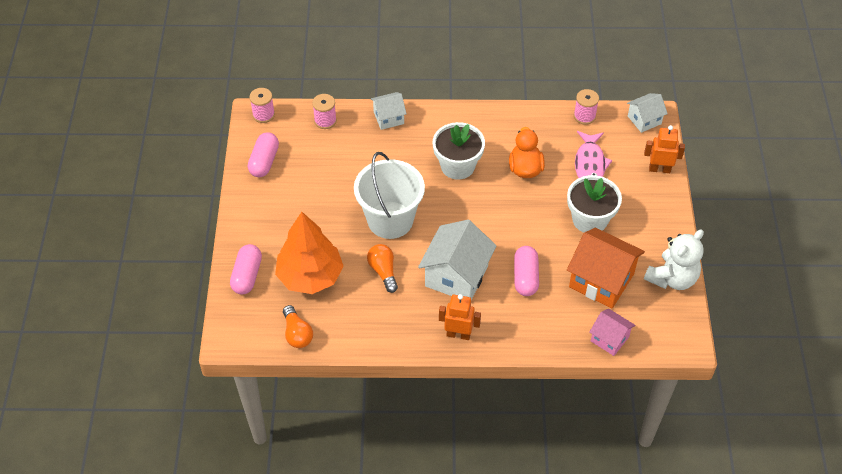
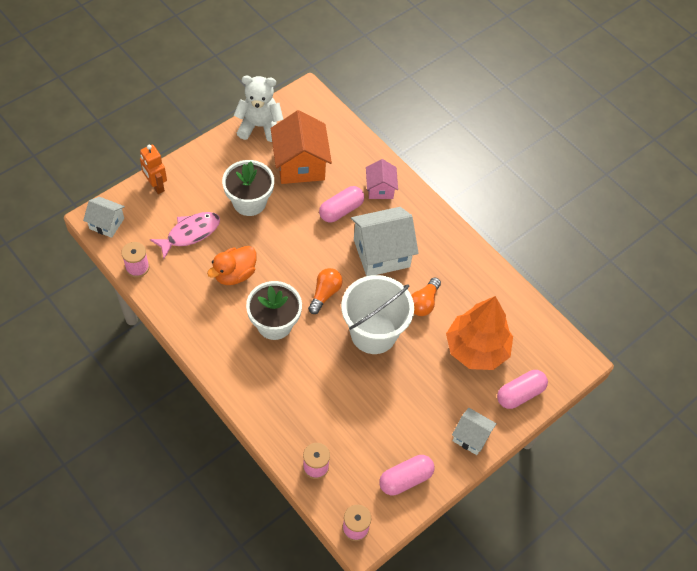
camera: 135 degrees left, 5 degrees up
(297, 334) = (529, 319): orange light bulb -> orange light bulb (325, 294)
(388, 118) = (266, 416): white house -> white house (471, 437)
(458, 334) = (428, 220): orange robot -> none
(609, 339) = (345, 134): pink house -> pink house (380, 188)

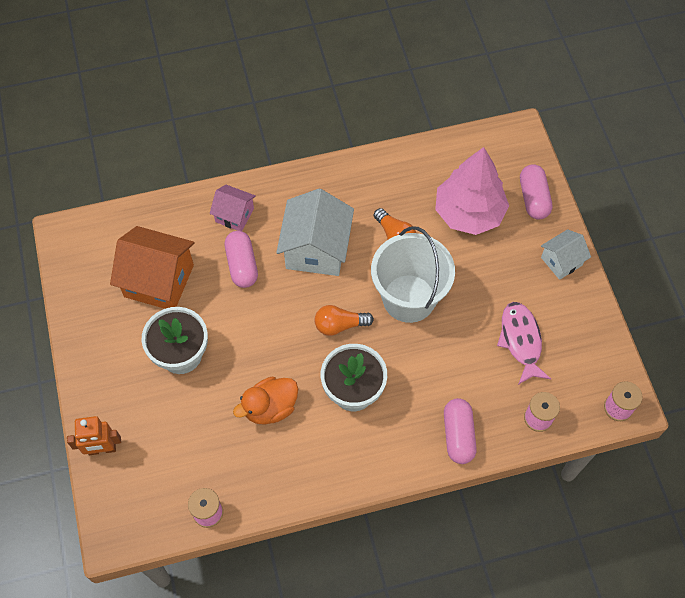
camera: 60 degrees left, 5 degrees up
(106, 223) = (127, 527): white house -> none
(190, 233) = (191, 435): pink fish -> pink fish (521, 341)
(234, 274) = (270, 408): orange duck -> orange duck turned 75 degrees clockwise
(259, 126) = (81, 302): white teddy bear -> none
(325, 294) = (339, 325): orange light bulb -> orange light bulb turned 60 degrees counterclockwise
(405, 479) = (583, 339): pink capsule -> pink capsule (458, 435)
(476, 349) = (469, 213): orange tree -> pink tree

